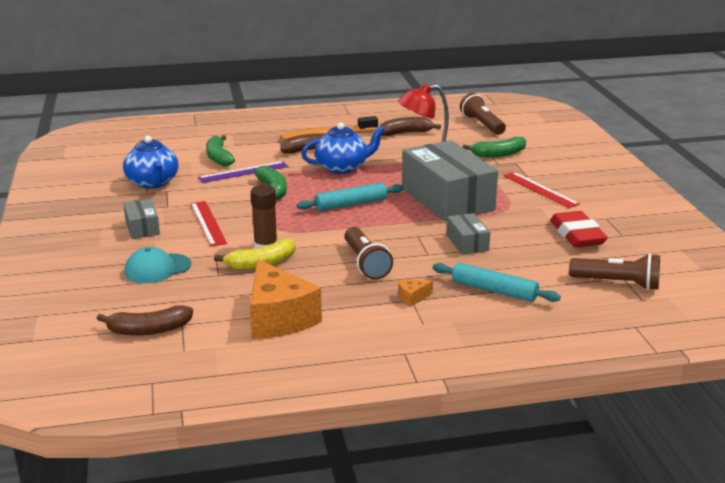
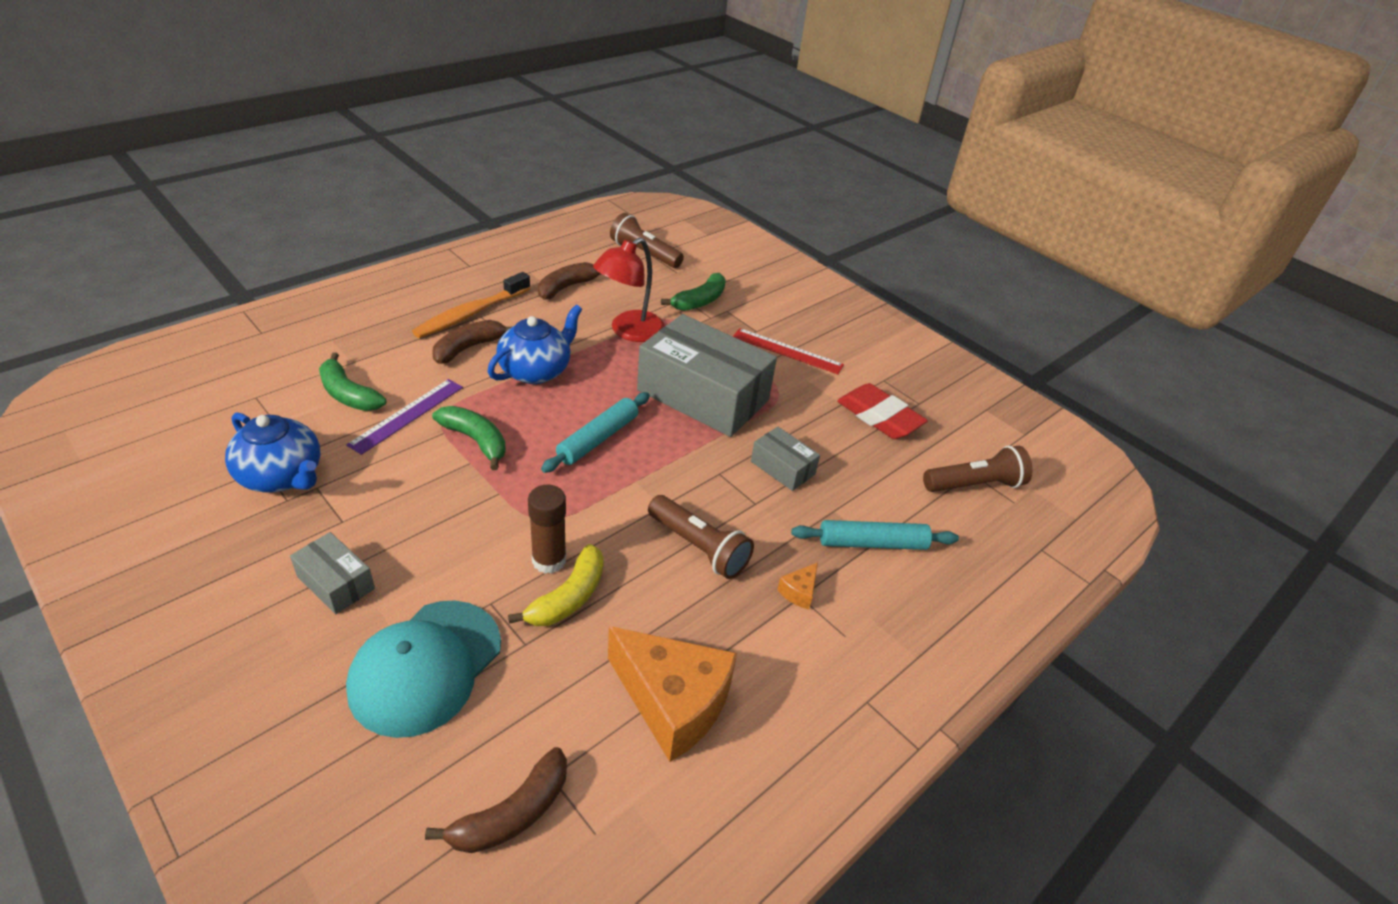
camera: 35 degrees left, 15 degrees up
(157, 268) = (426, 667): turquoise cap -> turquoise cap, size x1.55
(208, 223) = (431, 538): red ruler -> none

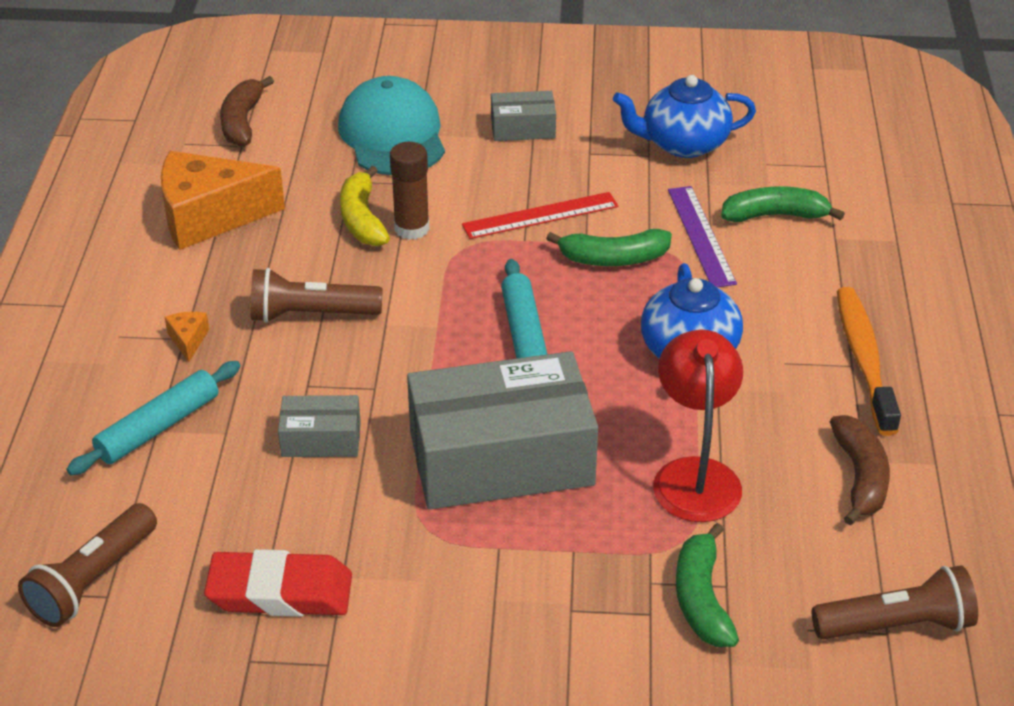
camera: 140 degrees right, 0 degrees up
(468, 348) = (786, 324): brown banana -> none
(787, 351) = (494, 607): red ruler -> red ruler (540, 215)

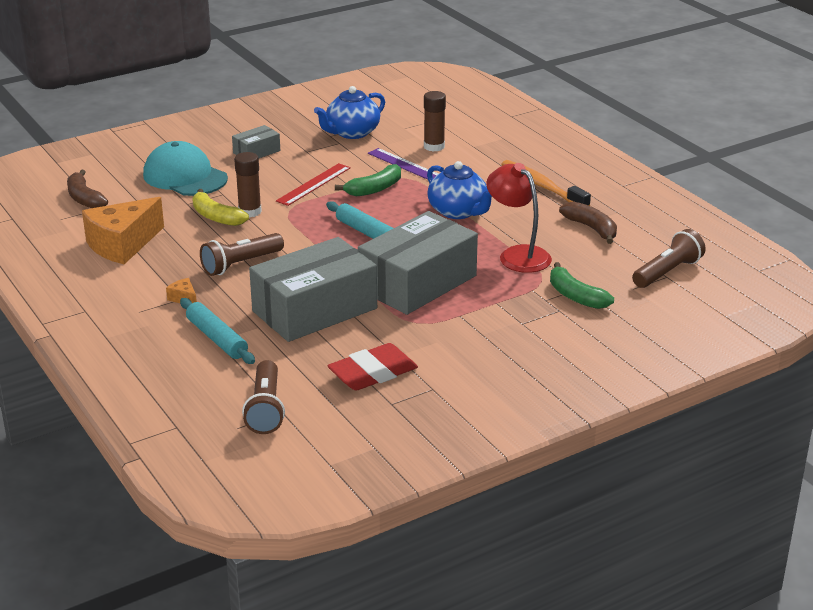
camera: 35 degrees left, 10 degrees down
(158, 427) = (217, 338): turquoise rolling pin -> turquoise rolling pin turned 45 degrees counterclockwise
(321, 439) = (314, 310): grey box -> grey box, size x2.19
(775, 215) = (434, 146): green banana -> brown glue stick

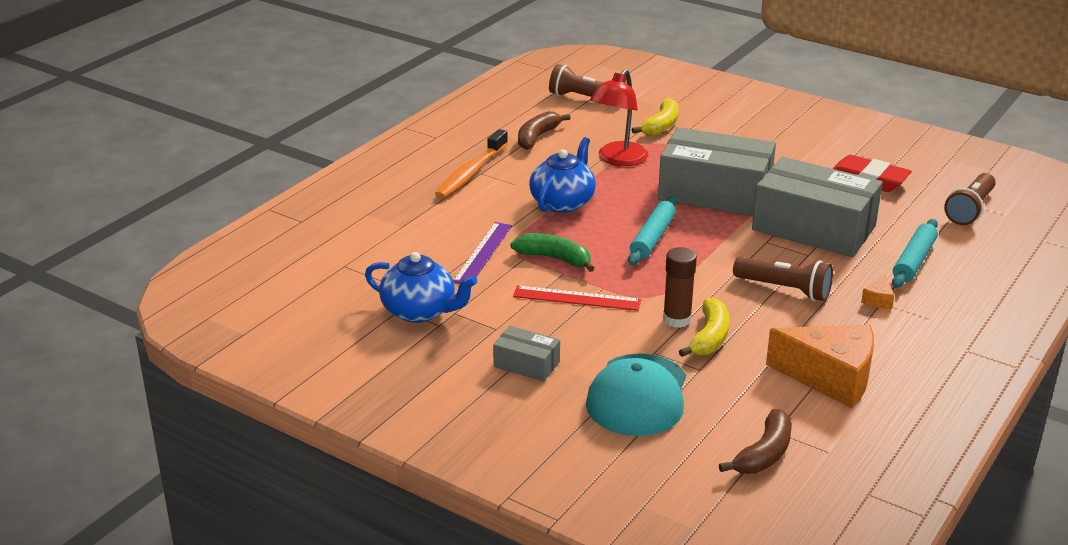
camera: 115 degrees left, 0 degrees up
(265, 409) = (970, 209): brown flashlight -> brown flashlight turned 150 degrees clockwise
(434, 146) = (420, 249): brown glue stick -> none
(575, 296) = (661, 126): green banana -> yellow banana

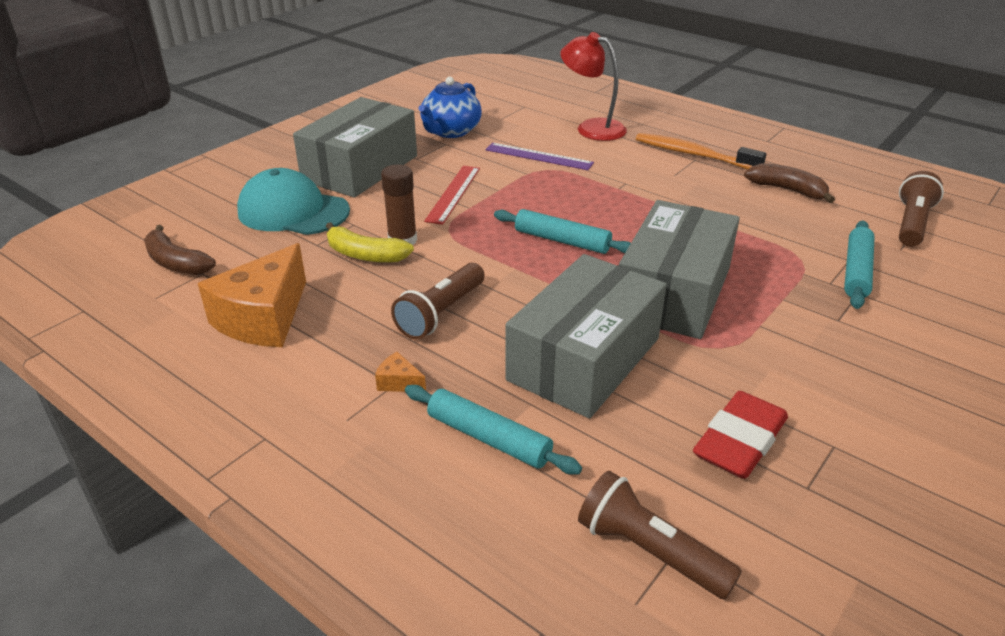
camera: 95 degrees right, 5 degrees up
(526, 364) = (360, 168): grey box -> grey box, size x2.19
(554, 258) = (525, 187): green banana -> none
(563, 202) = (637, 196): blue teapot -> none
(618, 160) = (746, 234): red lamp -> red lamp (592, 128)
(661, 126) = (856, 271): yellow banana -> turquoise rolling pin

